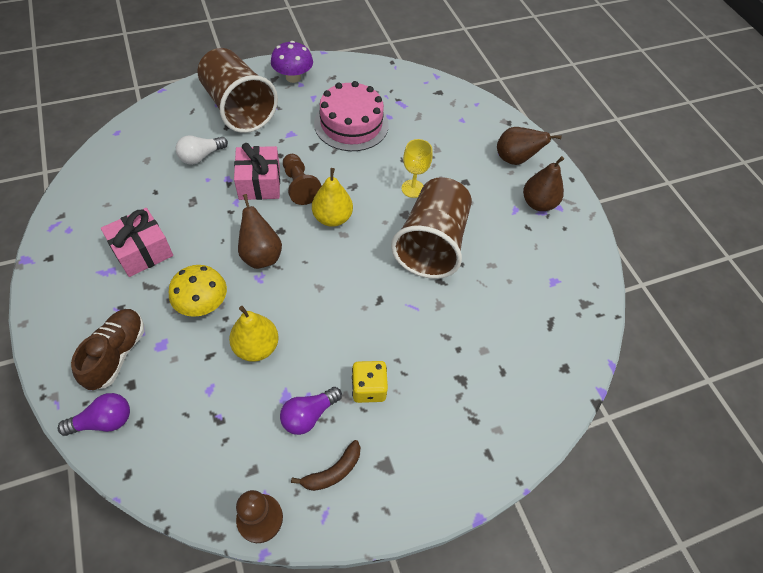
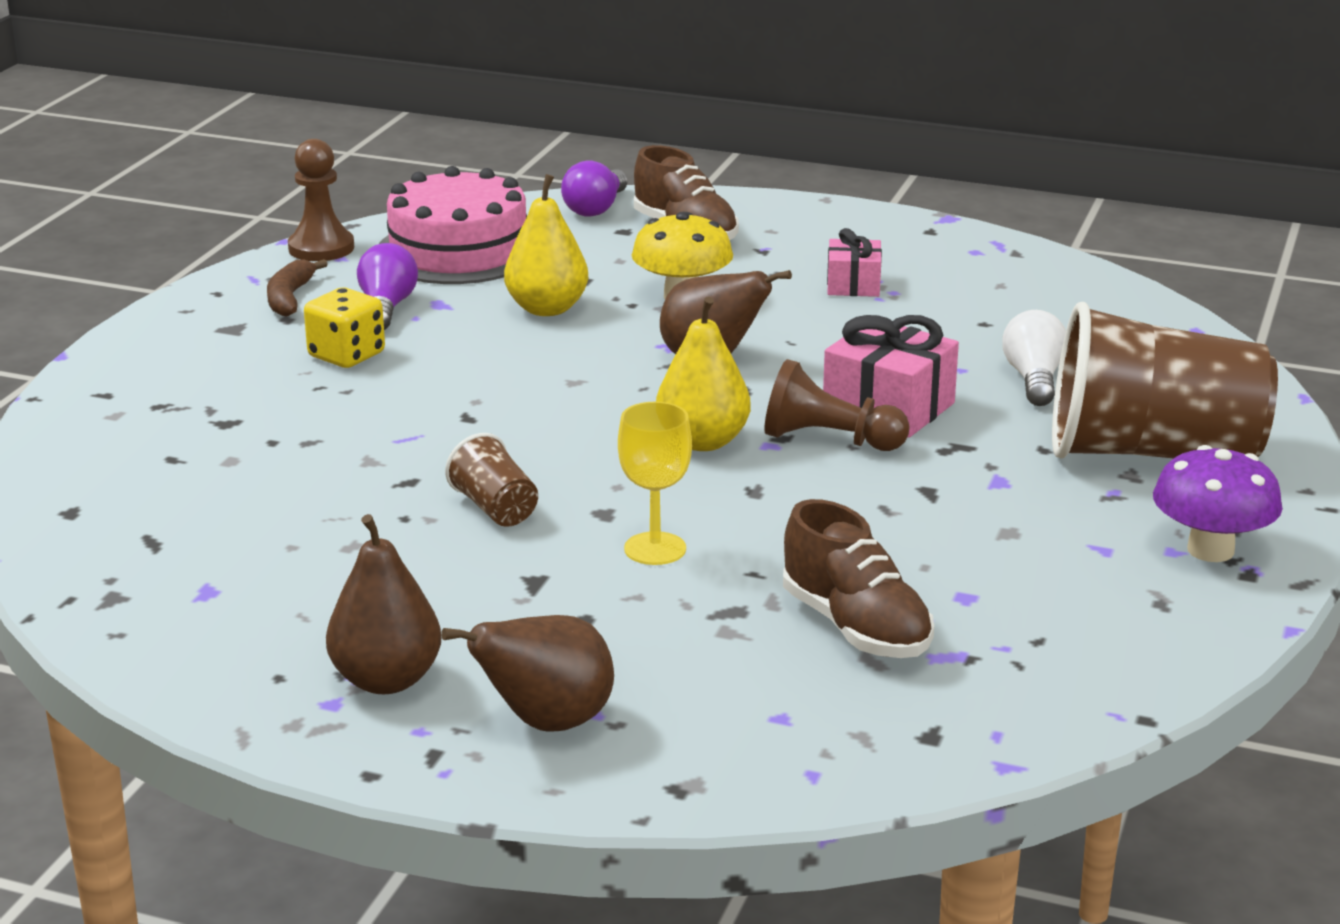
camera: 135 degrees right, 30 degrees down
(142, 251) = (853, 285): pink gift -> pink gift, size x0.62
(351, 124) = (948, 559): pink cake -> pink cake (458, 251)
(407, 125) = (855, 627): none -> brown shoe
(432, 243) = (495, 508): brown cup -> brown cup, size x0.42

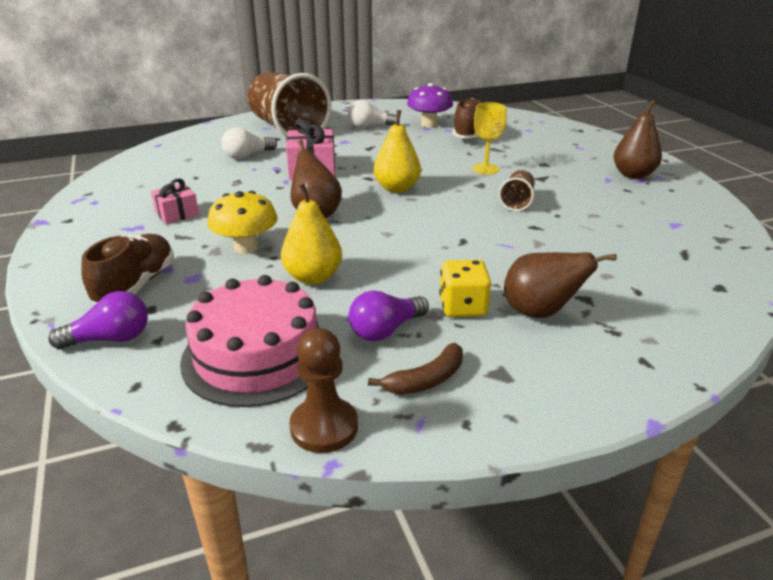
camera: 130 degrees left, 5 degrees up
(546, 723) = (595, 150): brown pear -> brown pear (540, 312)
(829, 440) = (357, 170): brown pawn -> none
(1058, 538) = (370, 127): none -> white light bulb
(1210, 550) = (344, 112): purple mushroom -> purple mushroom (429, 124)

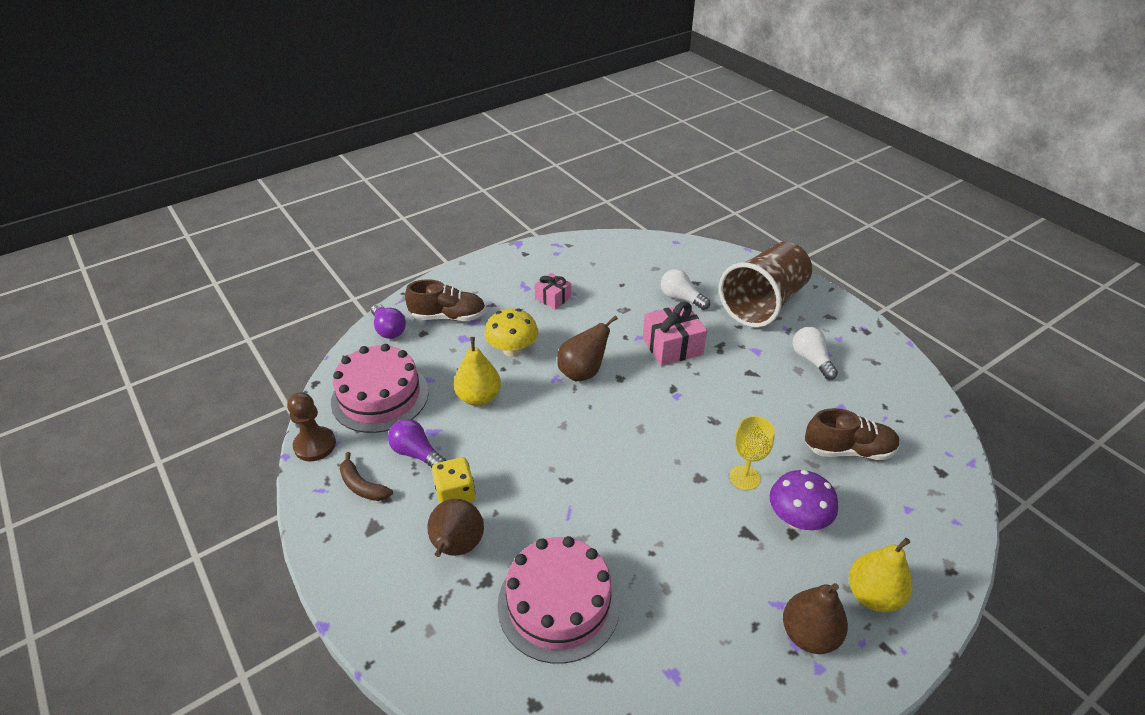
camera: 75 degrees right, 10 degrees up
(397, 188) = (658, 414): yellow pear -> yellow pear (873, 595)
(429, 124) = (856, 407): purple mushroom -> purple mushroom (797, 519)
(517, 202) = (668, 514): brown cup -> none
(612, 262) = (559, 603): none -> pink cake

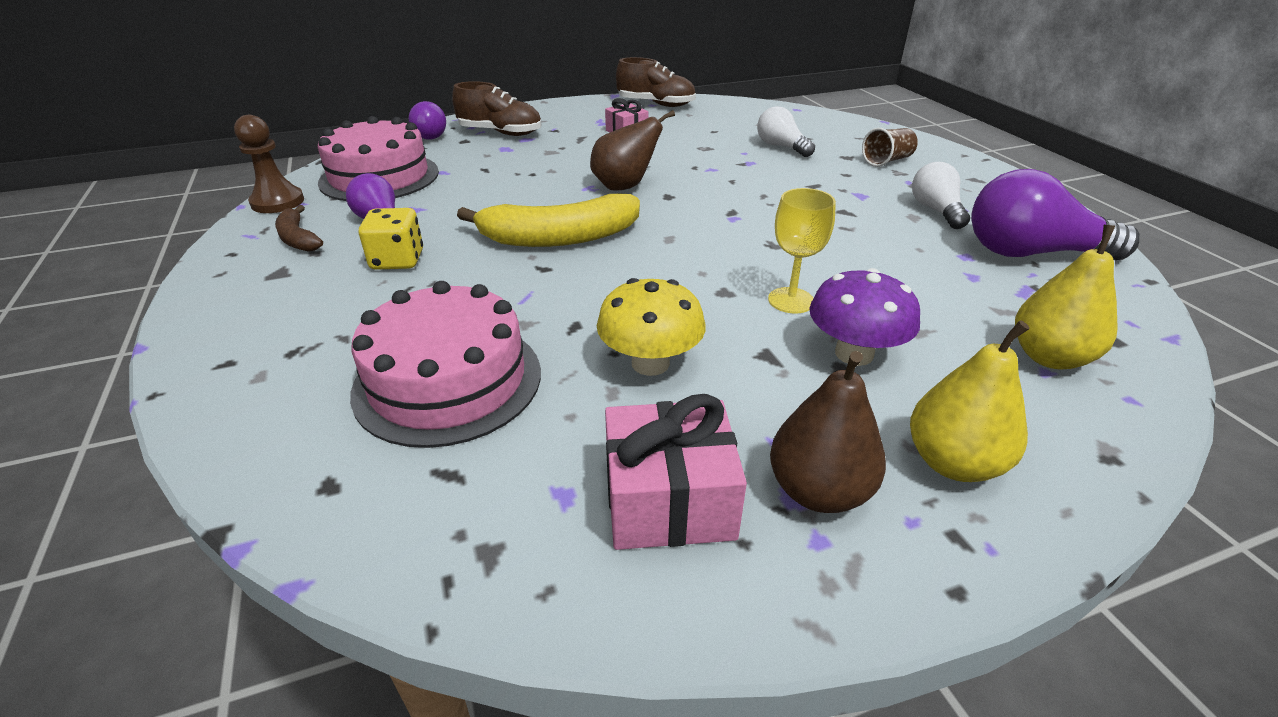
camera: 15 degrees right, 5 degrees down
(457, 547) = (360, 305): brown pear -> none
(479, 397) = (487, 190): yellow pear -> yellow pear (1049, 357)
(512, 350) = (553, 162): yellow mushroom -> yellow mushroom (650, 363)
(561, 444) = (559, 238): none -> yellow banana
(672, 346) = (750, 180): pink gift -> pink gift (669, 500)
(763, 304) = (887, 161): brown cup -> brown cup, size x0.42
(848, 450) = (963, 296): brown shoe -> brown shoe (656, 104)
(880, 396) = (1031, 253): none -> purple light bulb

